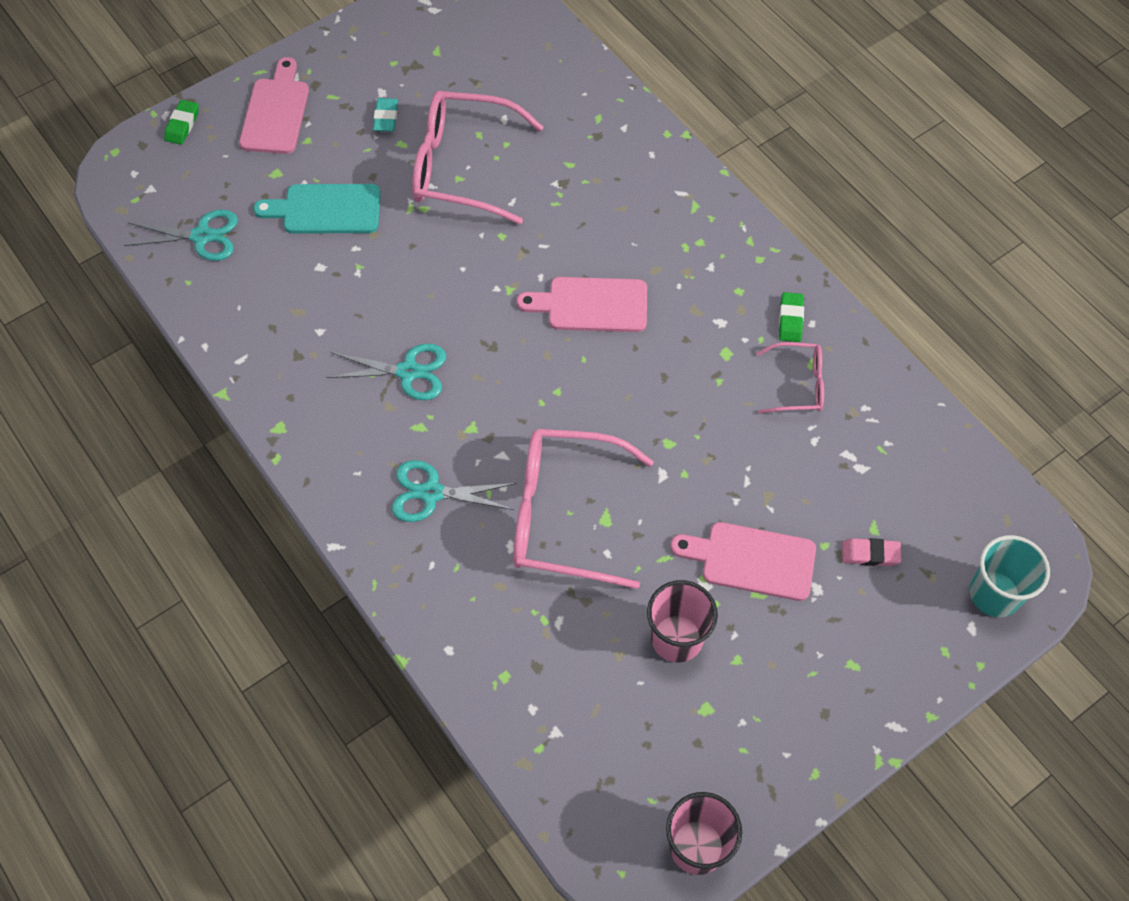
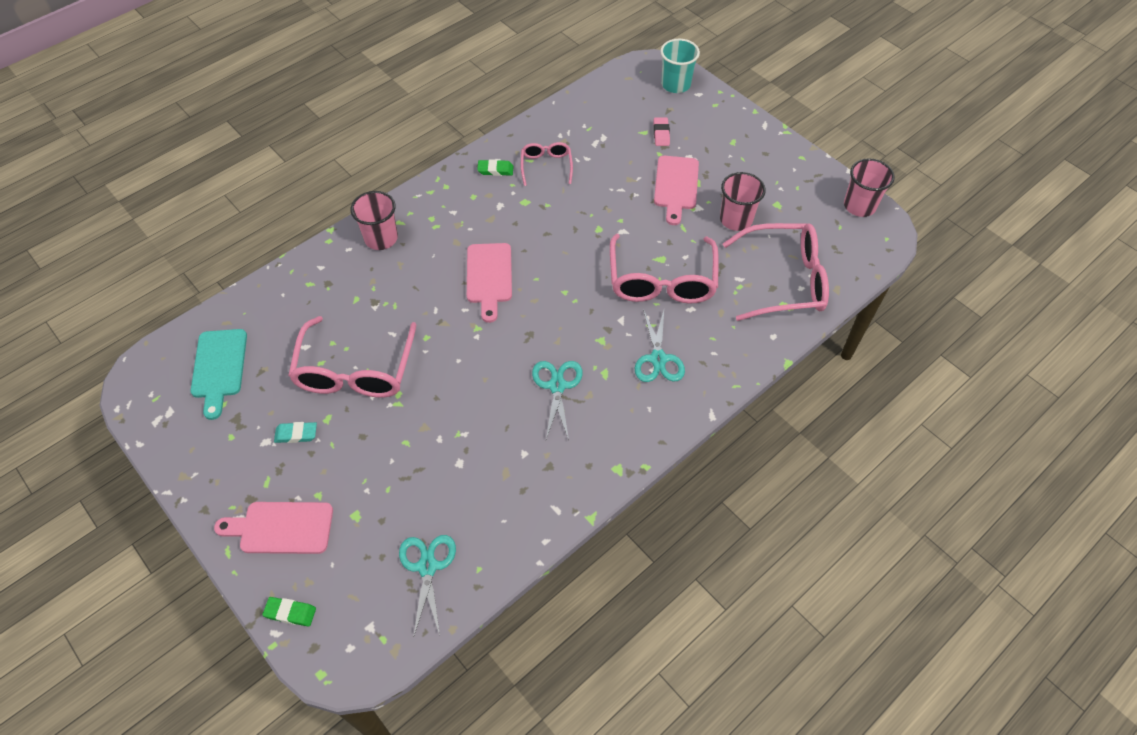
camera: 95 degrees left, 5 degrees down
(326, 210) = (398, 467): turquoise cutting board -> turquoise cutting board (219, 368)
(549, 687) = (785, 280): none -> pink glasses
(667, 187) = (381, 238): none -> pink cup

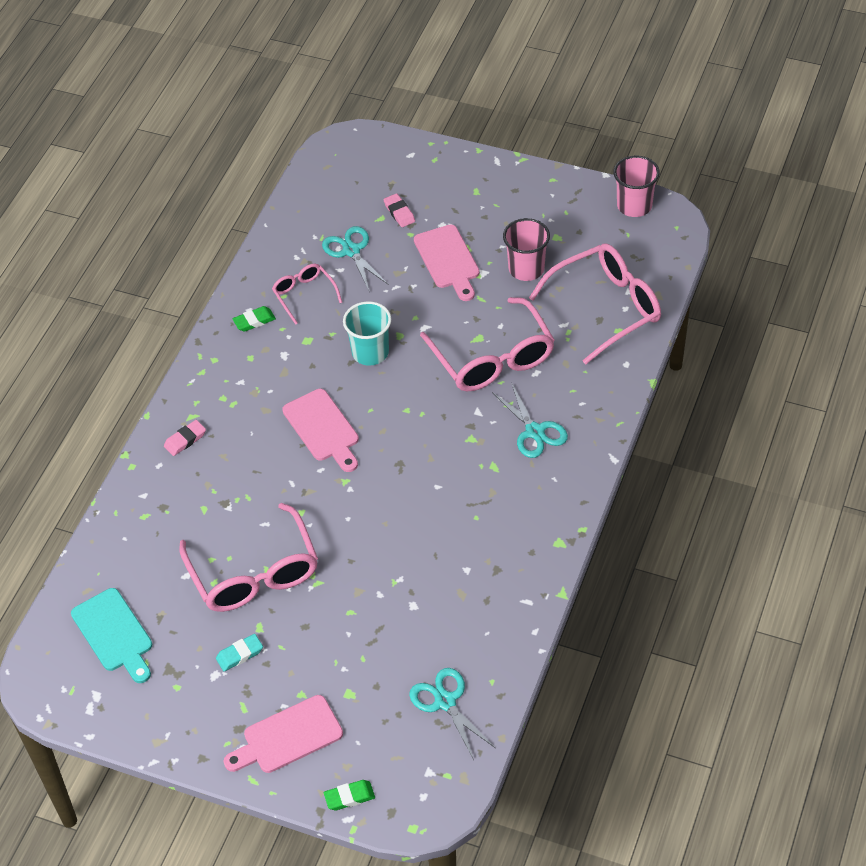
camera: 25 degrees left, 5 degrees down
(381, 238) = (185, 440): pink cup -> pink eraser
(557, 386) = (457, 498): turquoise scissors -> turquoise scissors (351, 251)
(675, 84) = (381, 154): turquoise cup -> turquoise cup (370, 352)

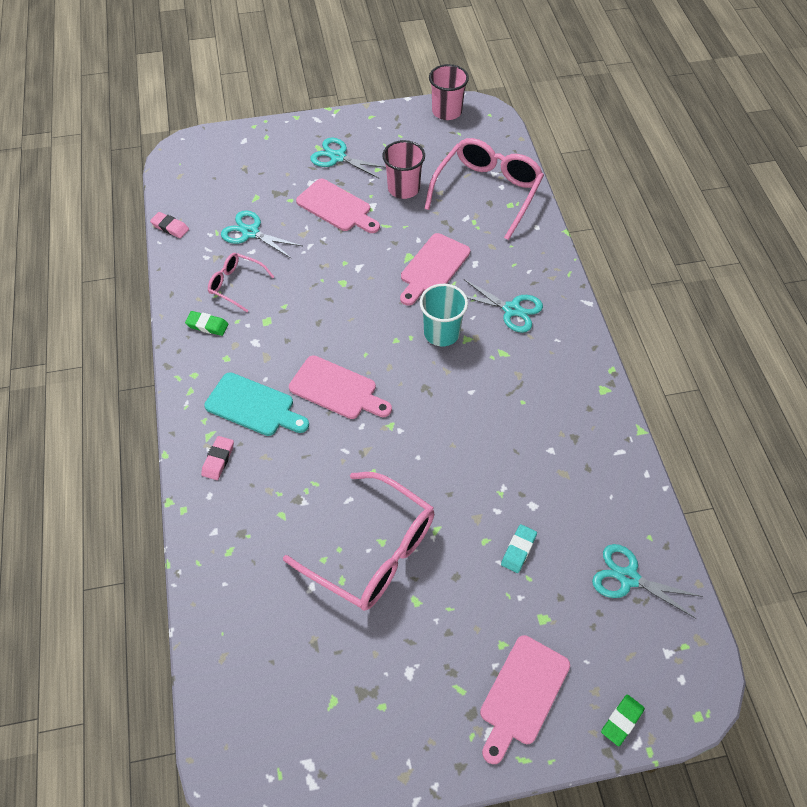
camera: 35 degrees left, 5 degrees up
(114, 634) = (282, 687): turquoise cutting board -> turquoise cutting board (254, 406)
(239, 654) = (417, 638): turquoise eraser -> turquoise eraser (518, 550)
(254, 321) = (207, 325): green eraser -> green eraser turned 75 degrees clockwise
(370, 352) = (329, 307): turquoise cup -> turquoise cup (441, 333)
(399, 213) = (268, 187): pink eraser -> pink eraser (170, 227)
(487, 209) = (338, 157): none -> turquoise scissors
(493, 359) = (433, 268): pink glasses -> pink cutting board

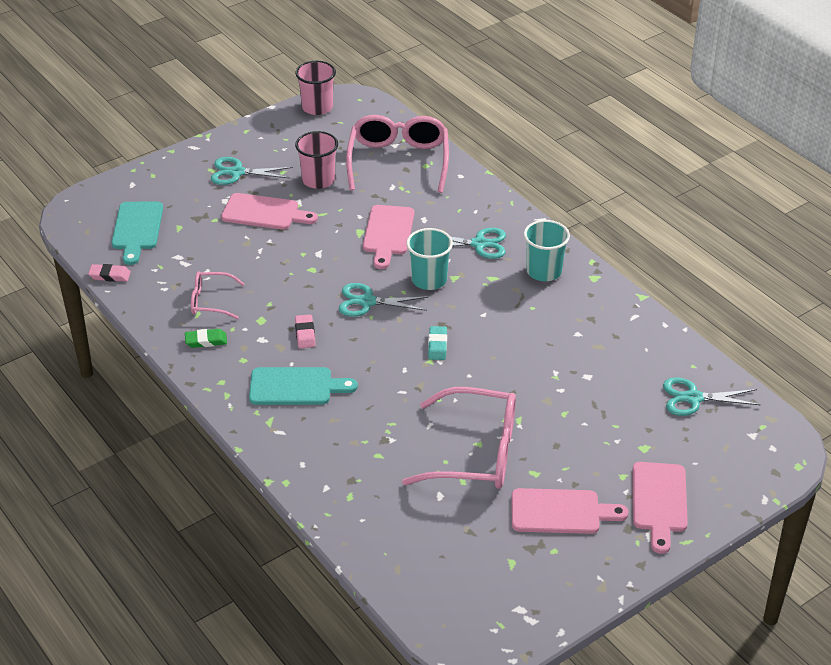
camera: 25 degrees left, 15 degrees down
(218, 459) = (291, 436): pink eraser -> pink eraser (305, 334)
(220, 187) = (137, 229): none -> turquoise cutting board
(250, 232) = (194, 256): turquoise scissors -> turquoise scissors (367, 302)
(337, 389) = (364, 350): pink cutting board -> pink cutting board (561, 512)
(518, 550) = (595, 410): turquoise eraser -> turquoise eraser (437, 345)
(557, 364) = (544, 271): none -> turquoise cup
(621, 721) = (744, 490): green eraser -> none

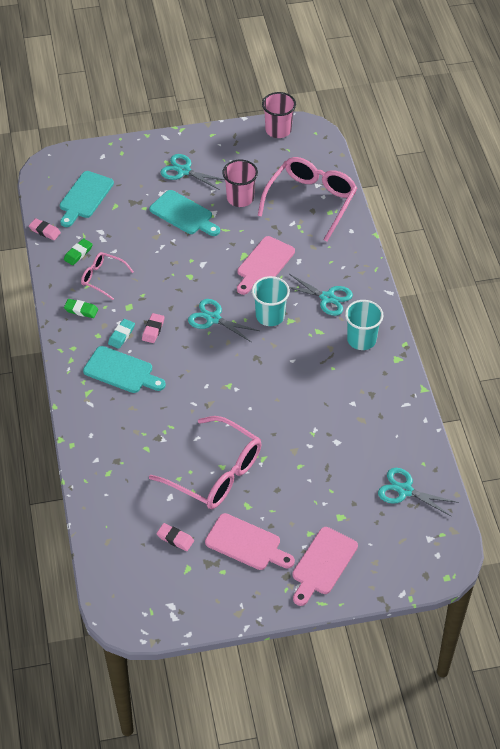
camera: 25 degrees right, 10 degrees up
(165, 286) = (78, 253): none -> green eraser
(265, 213) = (184, 214): pink cutting board -> turquoise cutting board
(437, 345) = (242, 375): turquoise eraser -> turquoise eraser (121, 335)
(476, 536) = (175, 538): none -> pink eraser

